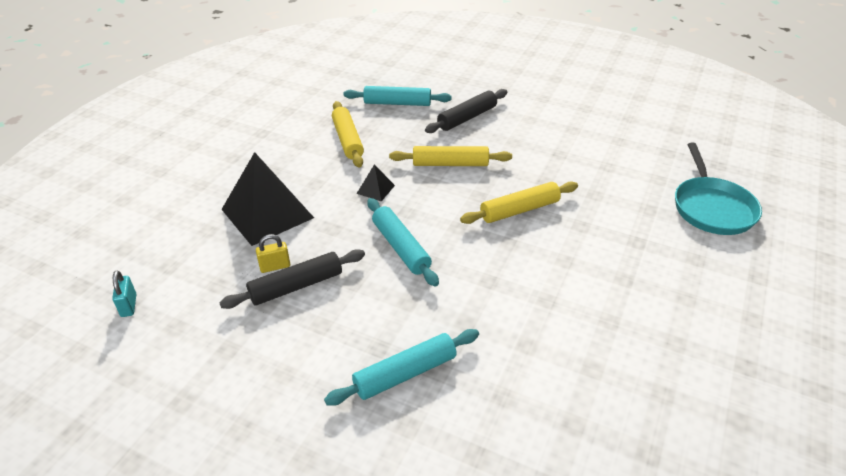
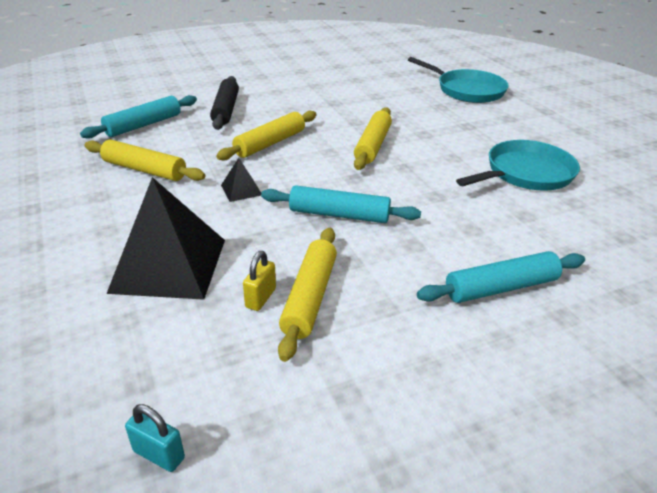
camera: 50 degrees left, 5 degrees down
(296, 286) = (309, 297): black rolling pin -> yellow rolling pin
(405, 374) = (501, 288): turquoise rolling pin -> turquoise rolling pin turned 60 degrees clockwise
(600, 316) = (525, 173): none -> turquoise pan

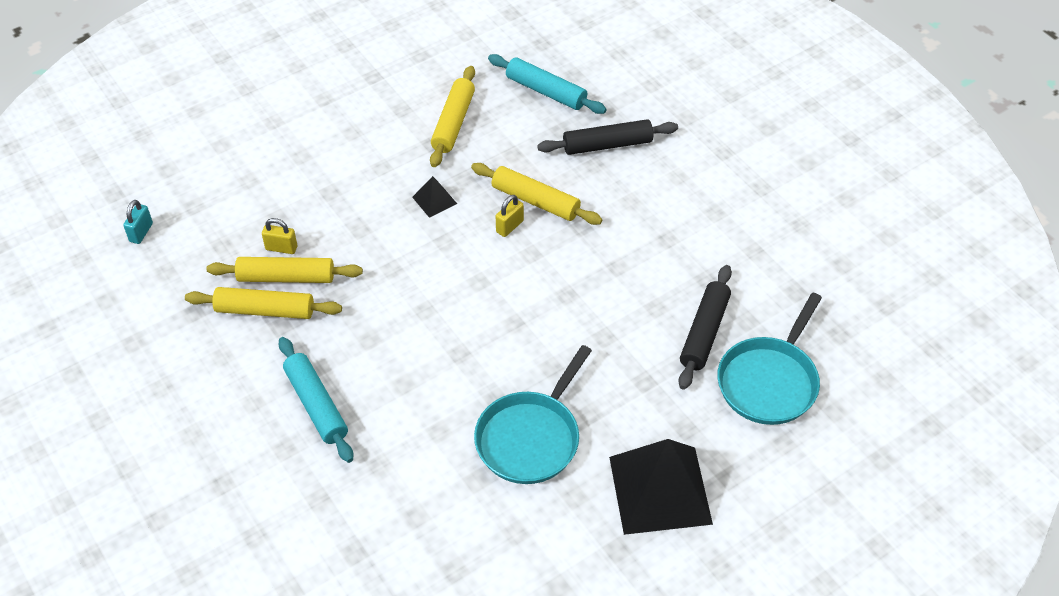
camera: 80 degrees right, 15 degrees up
(169, 265) = (312, 184): black pyramid -> black pyramid (660, 490)
(294, 157) = (509, 226): none -> yellow padlock
(339, 215) = (407, 279): turquoise rolling pin -> none
(373, 145) = (558, 290): yellow rolling pin -> yellow rolling pin (265, 310)
(424, 102) = (704, 332): none -> black rolling pin
(525, 173) = (530, 438): turquoise pan -> turquoise pan turned 75 degrees clockwise

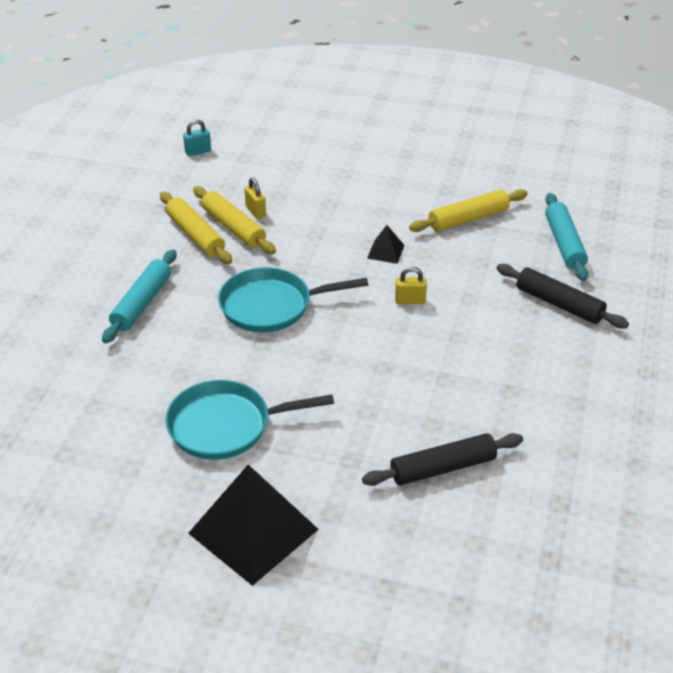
camera: 50 degrees right, 10 degrees down
(535, 201) = (452, 299): yellow rolling pin -> none
(769, 381) = (441, 540): turquoise pan -> turquoise pan (271, 306)

